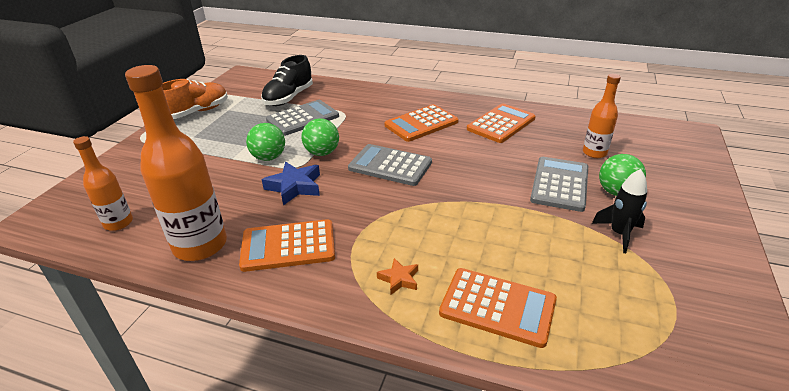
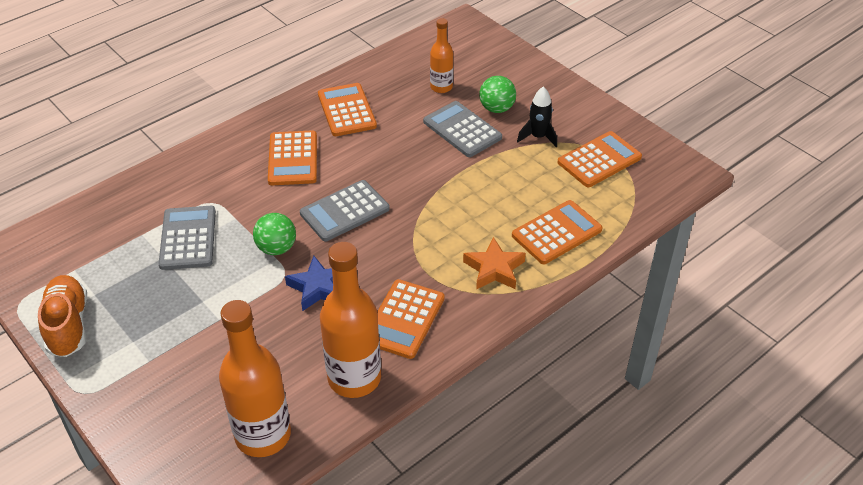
camera: 60 degrees left, 10 degrees up
(118, 223) = (263, 435): orange bottle -> orange bottle, size x1.80
(269, 157) = (246, 290): green ball -> none
(289, 98) = (123, 233): black shoe -> none
(399, 279) = (494, 269): orange star -> orange star, size x1.72
(653, 296) = (599, 160): none -> orange calculator

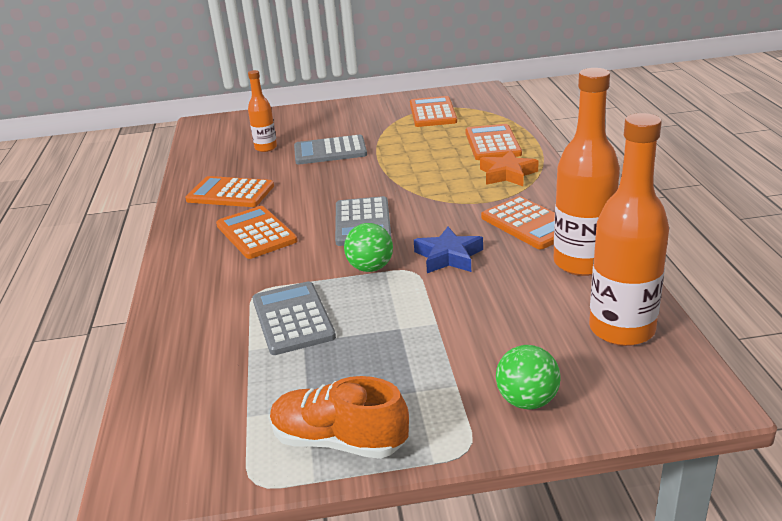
camera: 55 degrees left, 15 degrees down
(188, 238) = (293, 318): grey calculator -> grey calculator turned 45 degrees clockwise
(292, 159) = (256, 233): orange calculator -> orange calculator turned 150 degrees counterclockwise
(496, 108) = (325, 133): green ball -> green ball (527, 401)
(538, 137) = (379, 126): black rocket -> none

